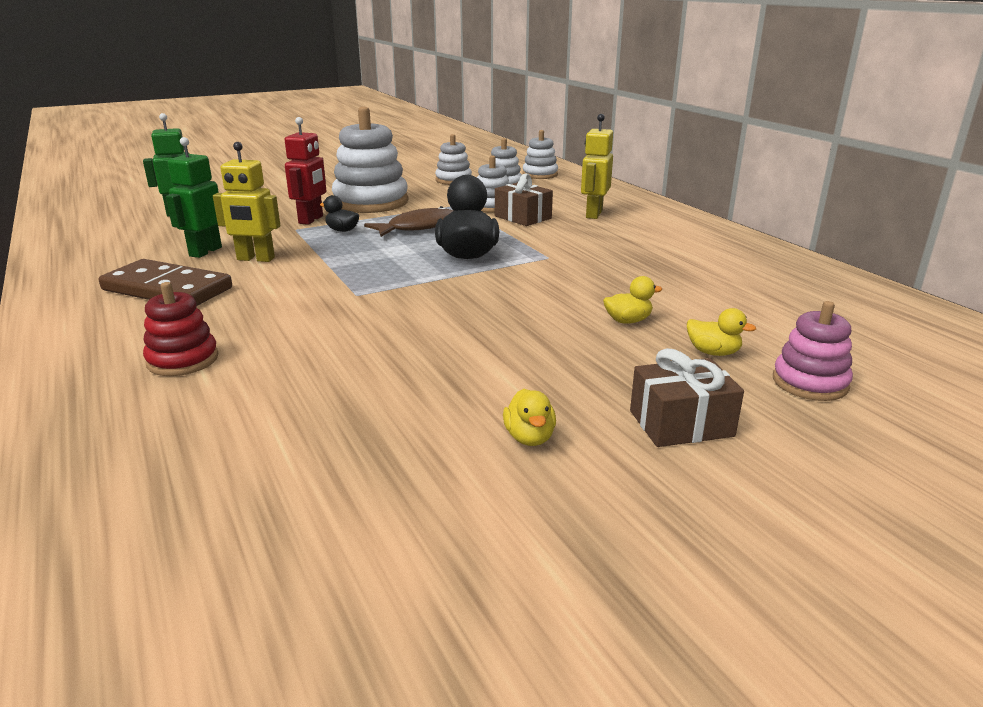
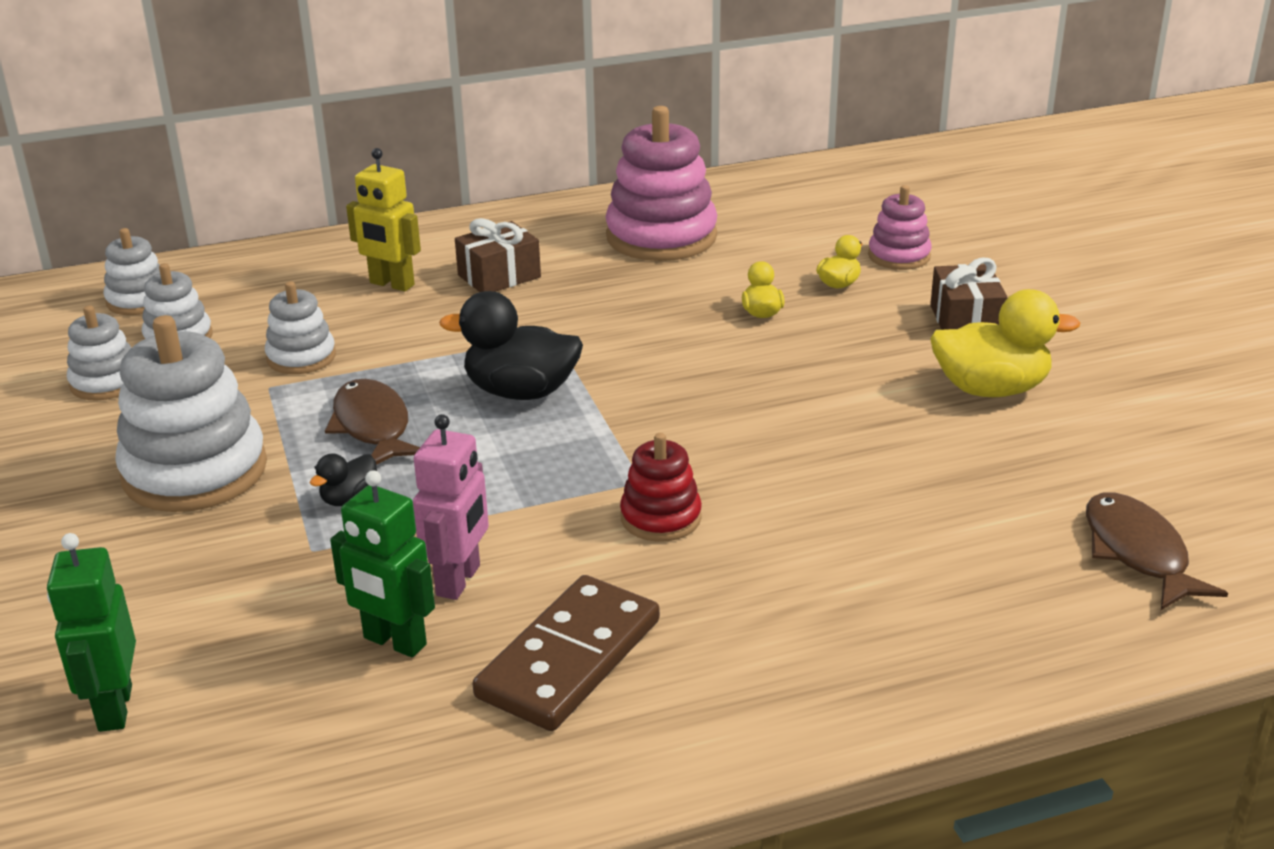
camera: 80 degrees left, 5 degrees up
(183, 360) = (823, 606): red stacking toy -> red stacking toy (661, 518)
(197, 526) = (1137, 552): none -> brown fish
(255, 259) = (459, 581): yellow robot -> pink robot
(311, 220) = (266, 534): red robot -> none
(523, 217) = (373, 337): brown gift -> brown gift (499, 276)
(529, 437) = (990, 389): yellow duck -> yellow duck, size x2.00
(739, 277) = (661, 237): none -> pink stacking toy

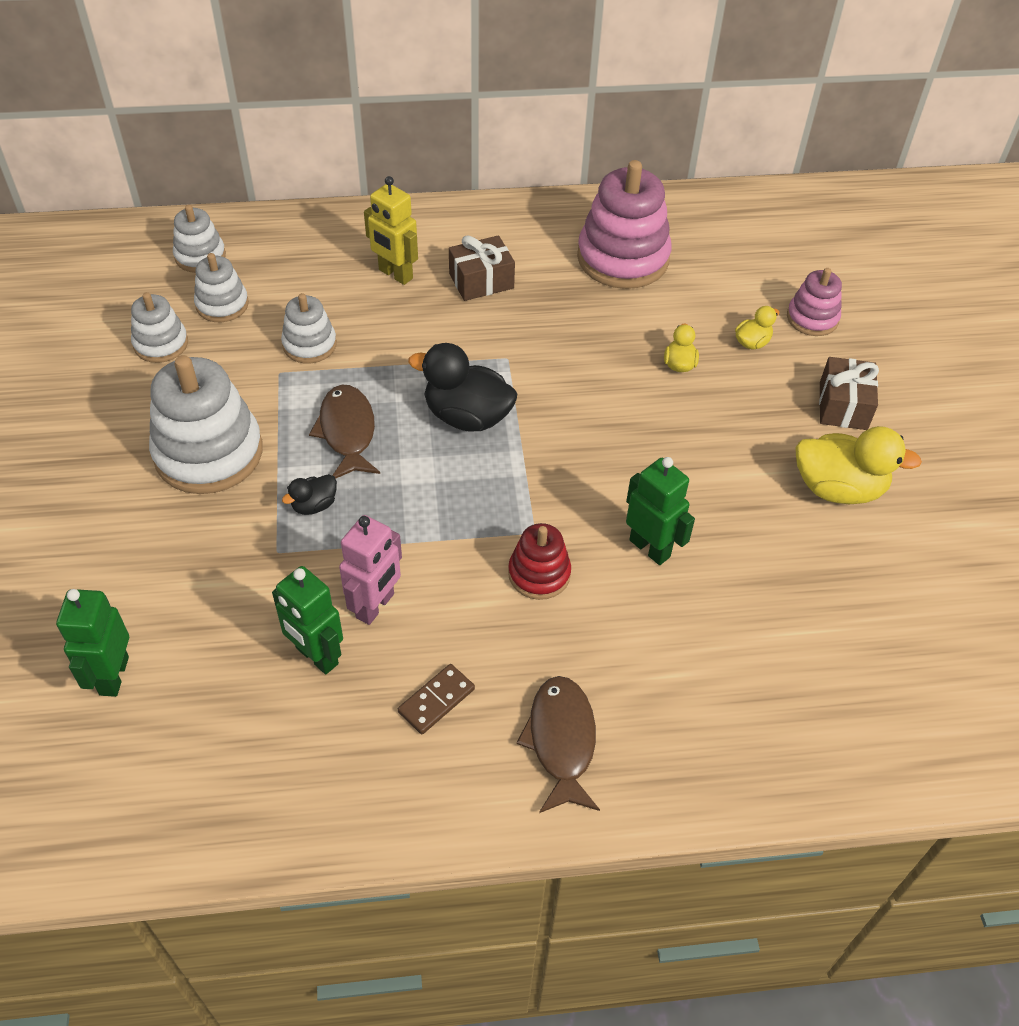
camera: 10 degrees right, 20 degrees up
(569, 659) = (436, 701): brown domino -> brown domino, size x0.51
(789, 473) = (650, 548): none -> green robot
(1137, 552) = (894, 689): brown fish -> brown fish (561, 741)

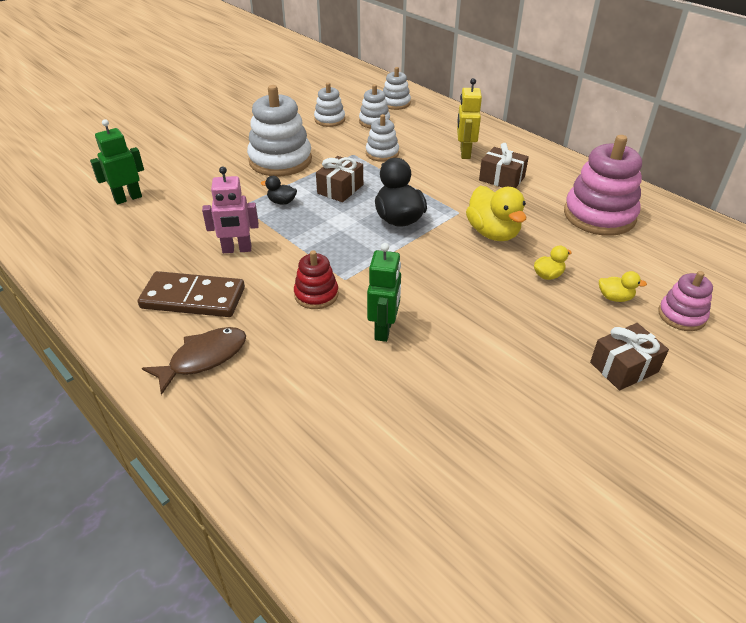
camera: 55 degrees right, 10 degrees down
(316, 656) = (188, 246): green robot -> none
(347, 432) = (340, 189): brown fish -> brown gift
(436, 701) = (193, 298): brown domino -> brown domino, size x1.96
(838, 488) = (542, 398): yellow duck -> yellow duck (493, 233)

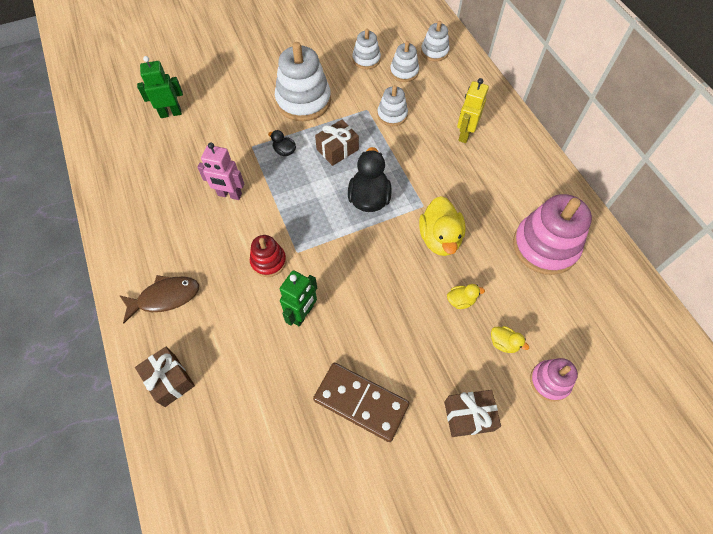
camera: 20 degrees right, 20 degrees up
(193, 298) = (179, 236): brown domino -> brown domino (361, 402)
(502, 178) = (481, 176): brown gift -> brown gift (170, 380)

